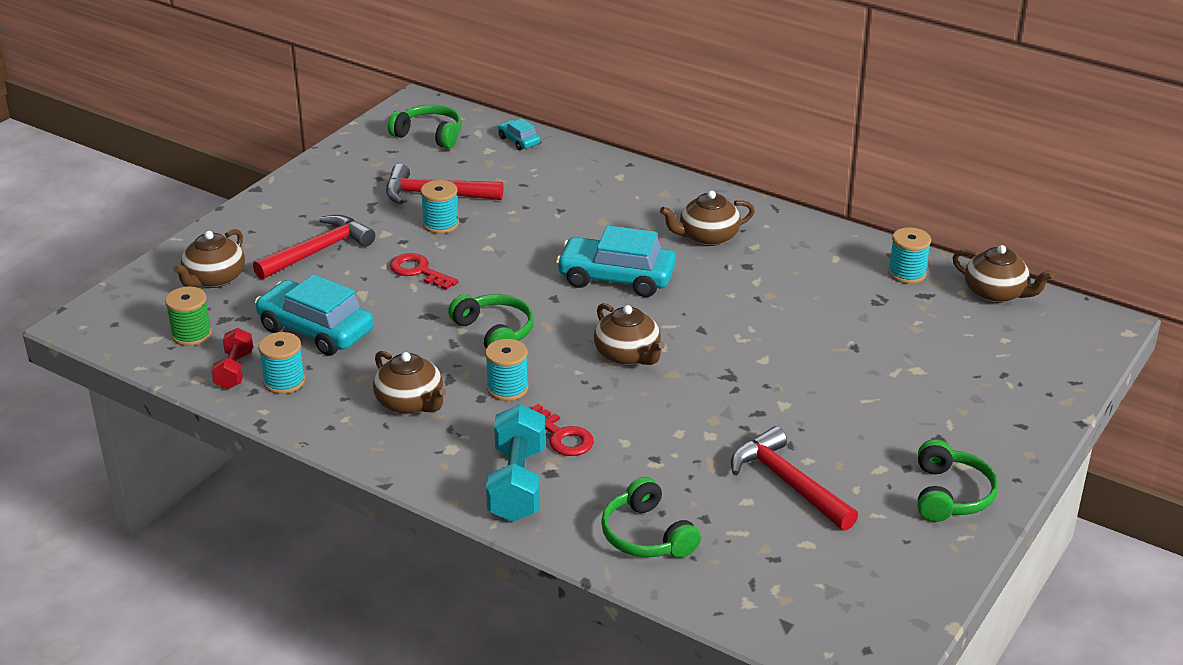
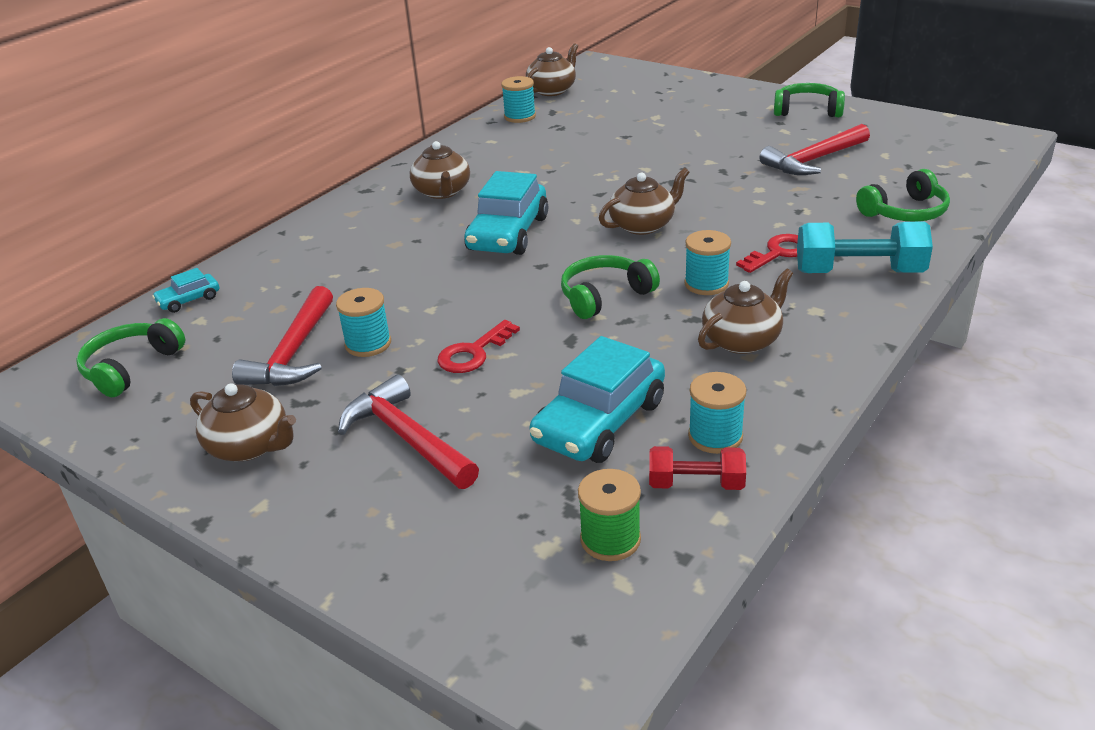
camera: 85 degrees left, 0 degrees up
(214, 279) = (461, 535): brown teapot -> brown teapot (250, 446)

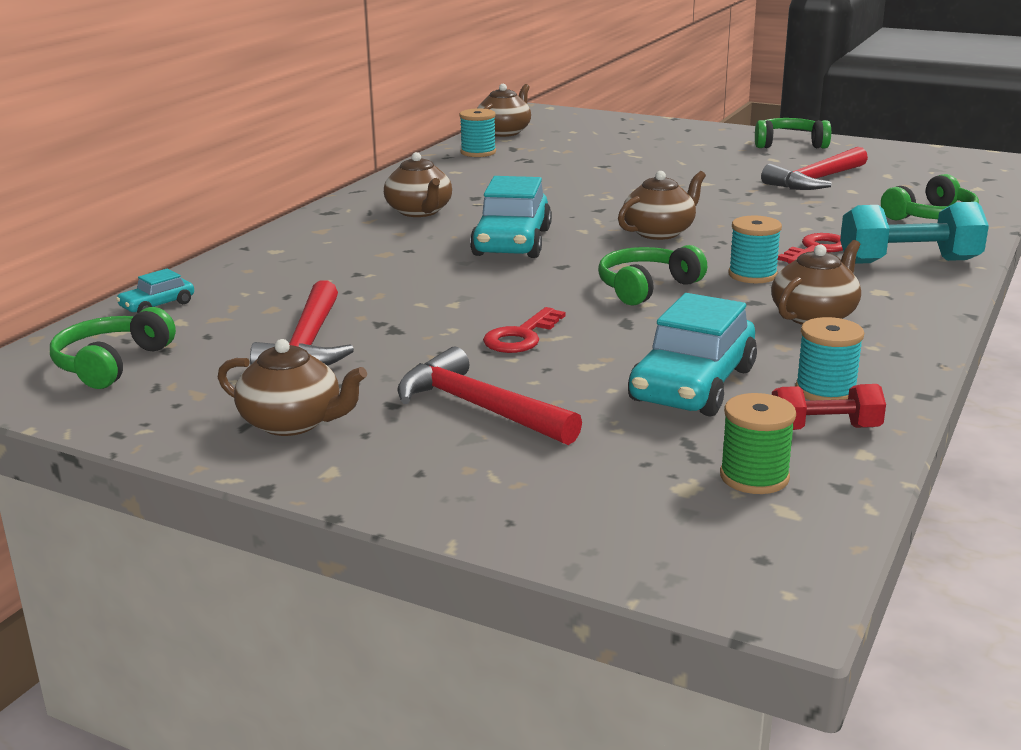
camera: 10 degrees left, 10 degrees down
(368, 344) = (394, 334): turquoise spool -> none

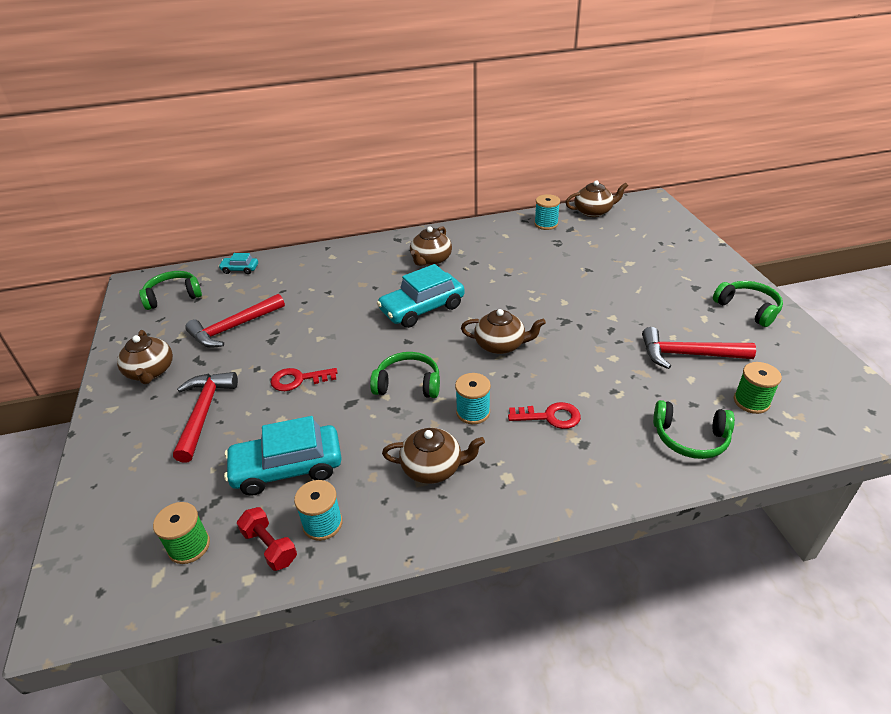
camera: 50 degrees right, 15 degrees up
(909, 261) = (579, 466): turquoise dumbbell -> none
(917, 185) = (751, 402): none -> green spool

